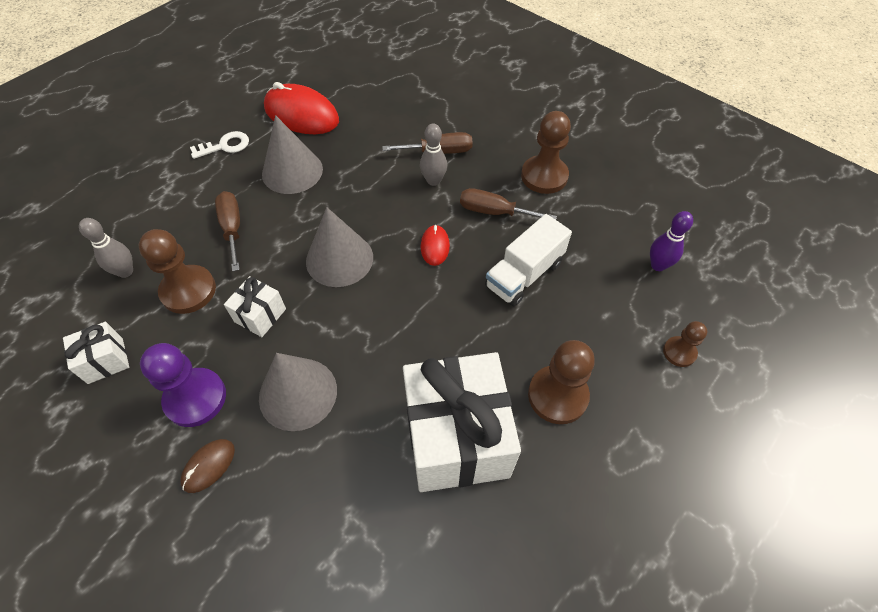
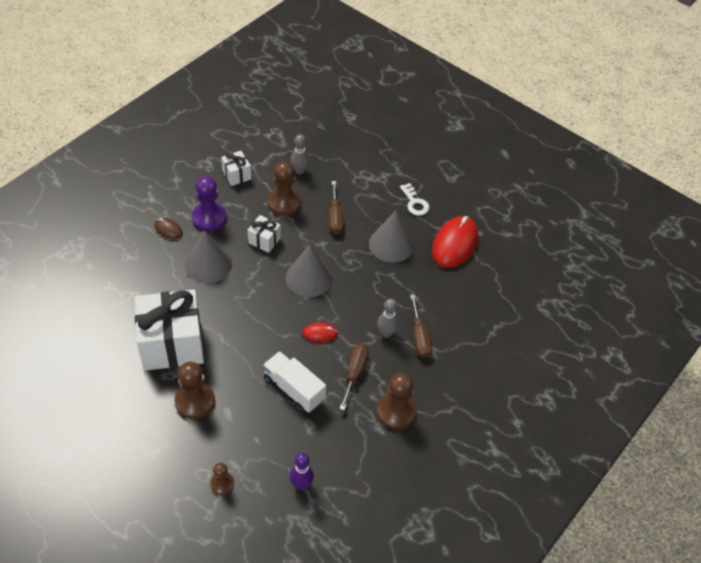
camera: 85 degrees right, 5 degrees down
(232, 228) = (335, 217): brown screwdriver -> brown screwdriver turned 105 degrees clockwise

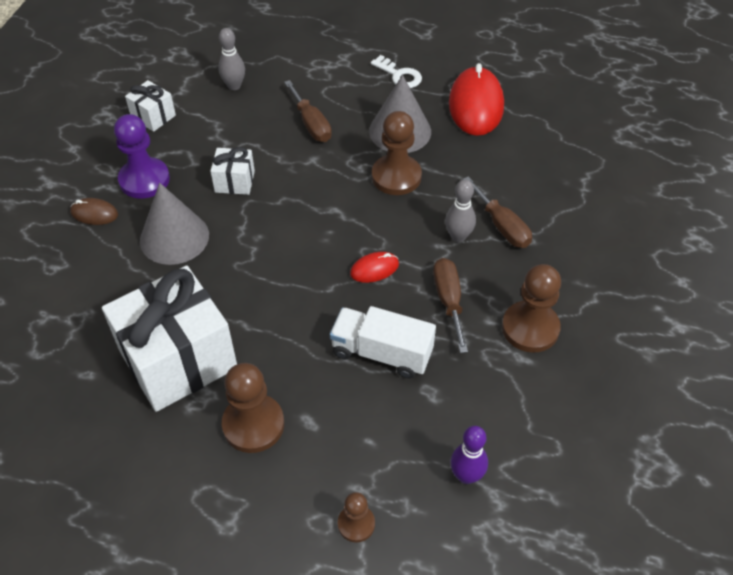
camera: 20 degrees left, 0 degrees up
(284, 203) = (235, 129): brown pawn -> brown pawn (396, 176)
(309, 278) = (319, 206): grey cone -> none

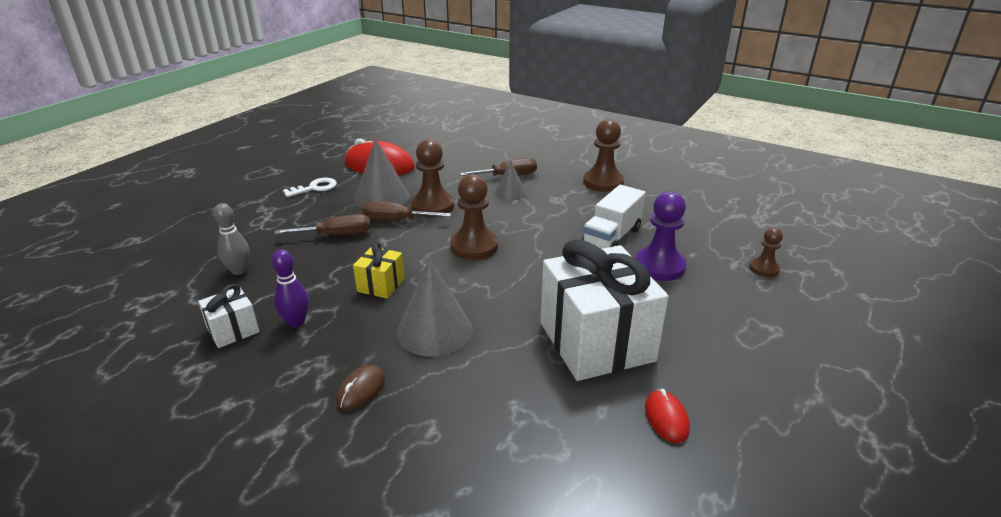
camera: 75 degrees left, 20 degrees down
(144, 180) = (333, 345): purple pawn -> purple pawn (659, 266)
(234, 182) = (381, 285): white gift -> yellow gift
(253, 424) = (674, 305): brown pawn -> brown pawn (474, 246)
(374, 269) = (527, 229): red mouse -> red mouse (666, 418)
(449, 301) = (570, 205): brown screwdriver -> brown screwdriver (396, 220)
(458, 236) = (510, 192): grey bowling pin -> grey cone
(466, 475) = (720, 222): purple bowling pin -> purple bowling pin (296, 322)

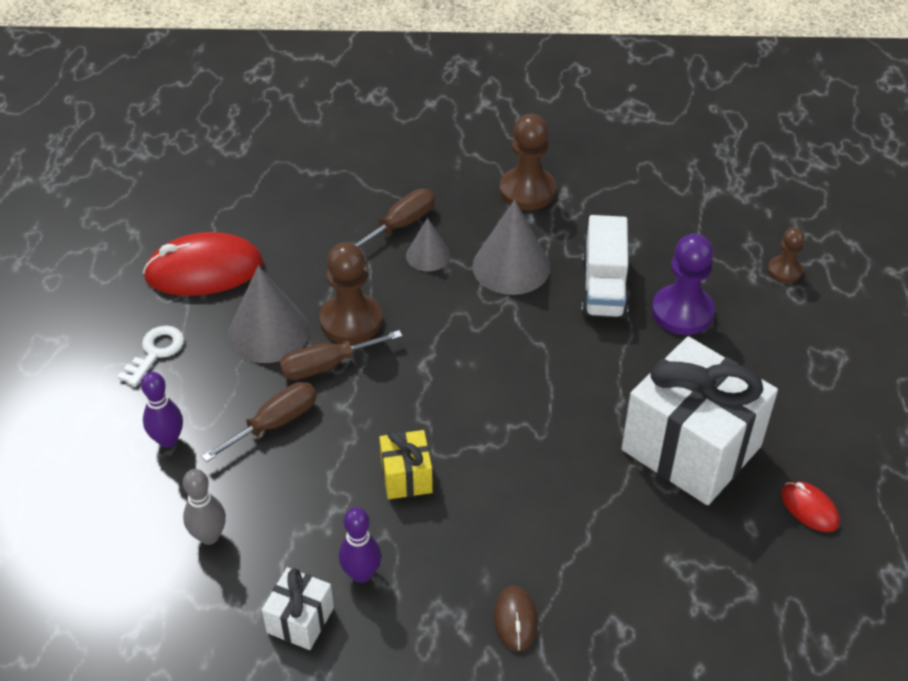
camera: 30 degrees left, 15 degrees up
(274, 223) = (168, 440): none -> purple bowling pin
(434, 330) = (523, 511): grey cone -> grey cone (511, 266)
(474, 246) = (461, 369): brown pawn -> none

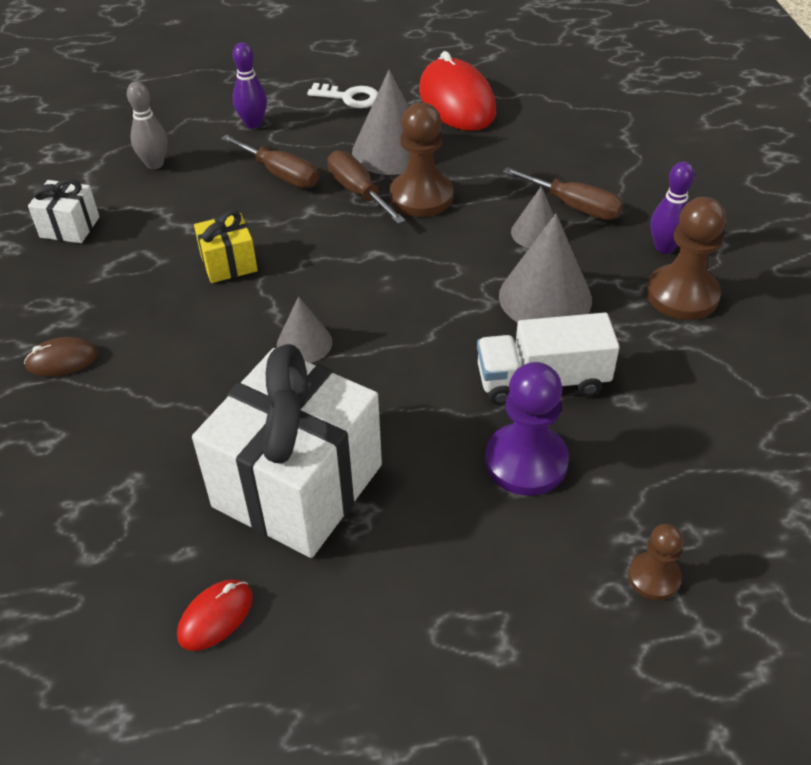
camera: 80 degrees right, 0 degrees up
(361, 574) = (116, 253): purple bowling pin -> purple bowling pin (664, 247)
(531, 428) = (304, 343): none -> grey cone

